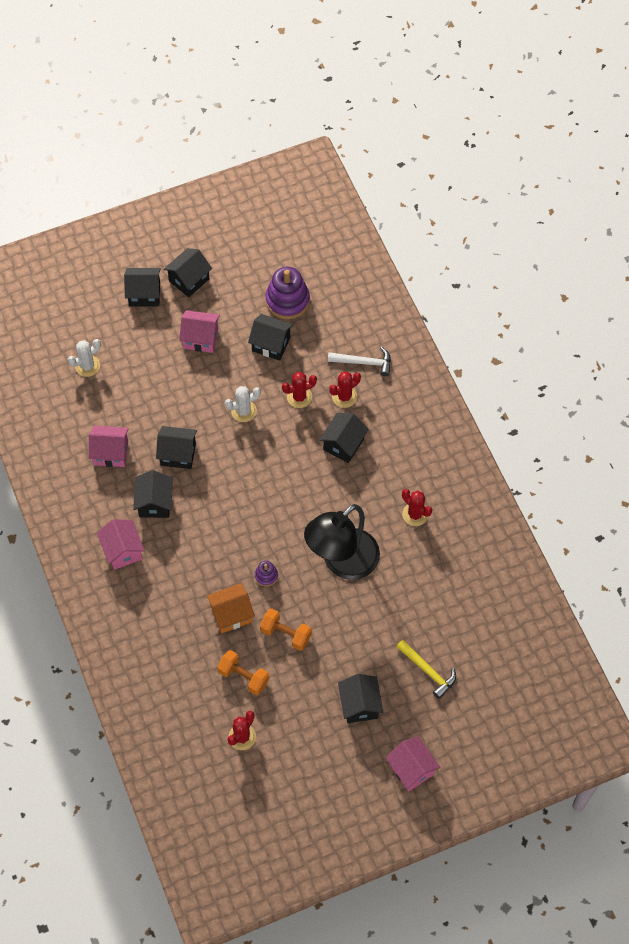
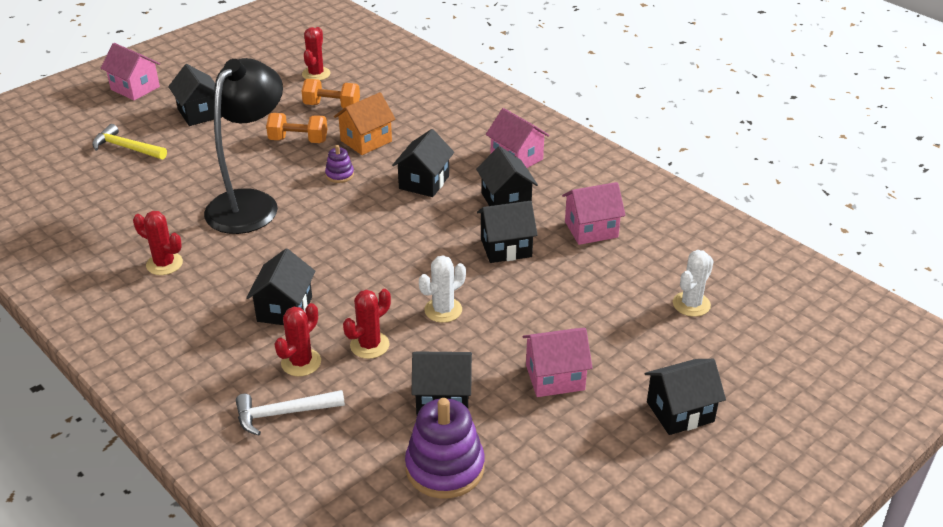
camera: 160 degrees right, 25 degrees down
(189, 280) = (624, 452): black house -> black house (424, 182)

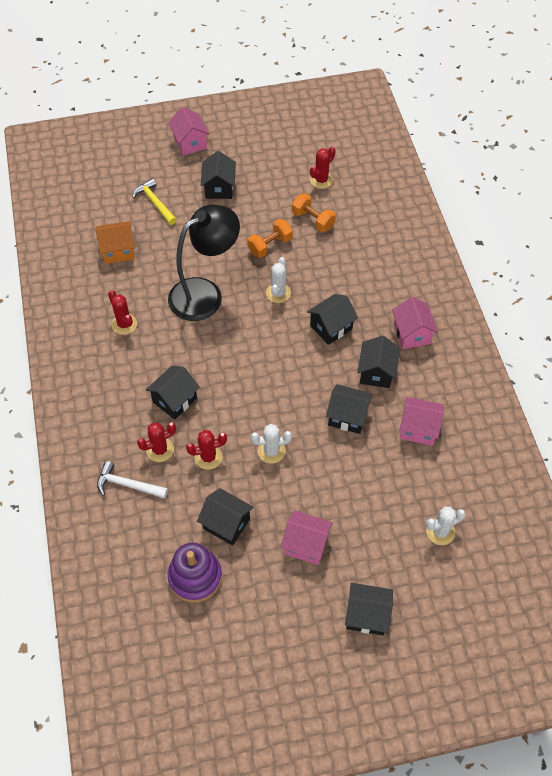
camera: 30 degrees right, 20 degrees up
(298, 140) = (270, 245): orange dumbbell -> orange dumbbell turned 75 degrees counterclockwise
(339, 175) = (278, 293): purple stacking toy -> white cactus
(366, 141) = (316, 267): orange house -> orange house (118, 251)

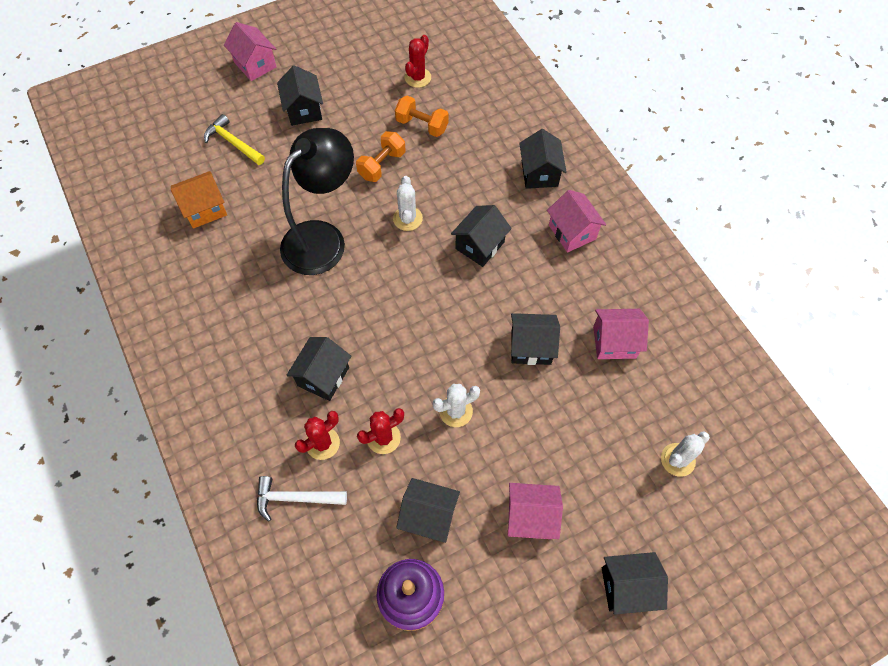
camera: 15 degrees left, 5 degrees up
(124, 324) = (236, 297): red cactus -> none
(376, 372) = (547, 286): black house -> black house (539, 173)

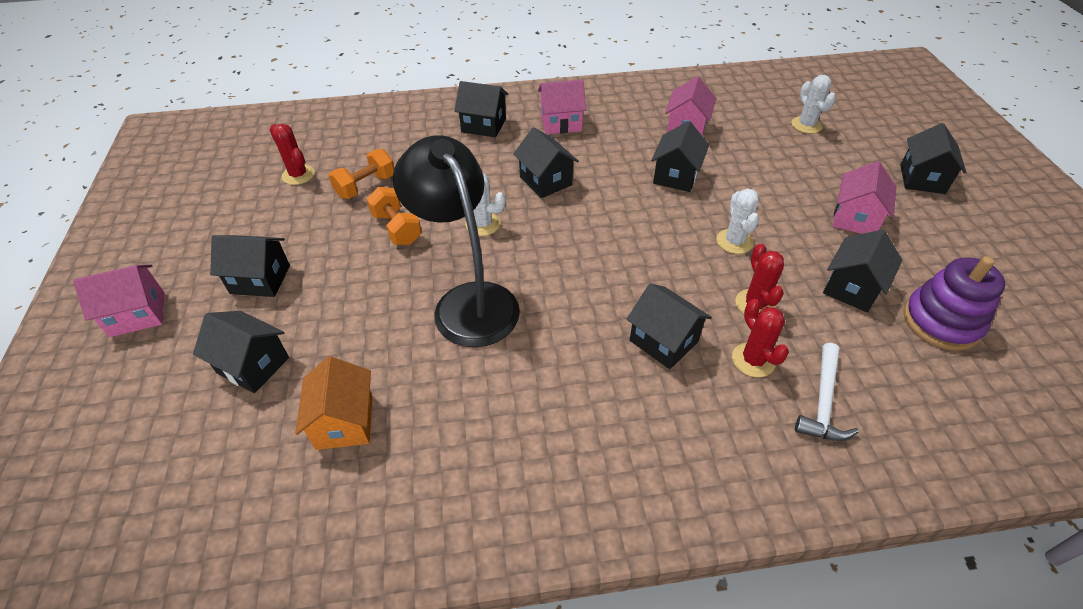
camera: 70 degrees left, 15 degrees down
(233, 143) = (253, 365): yellow hammer -> black house

